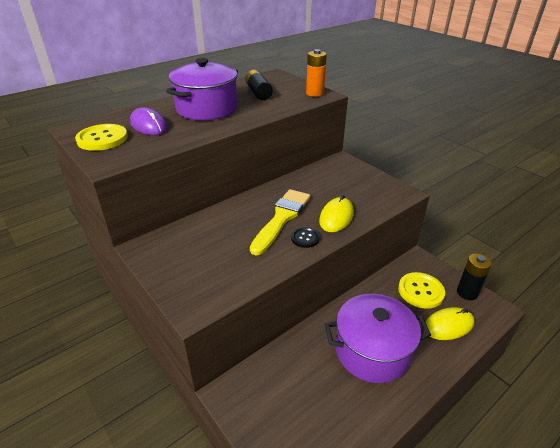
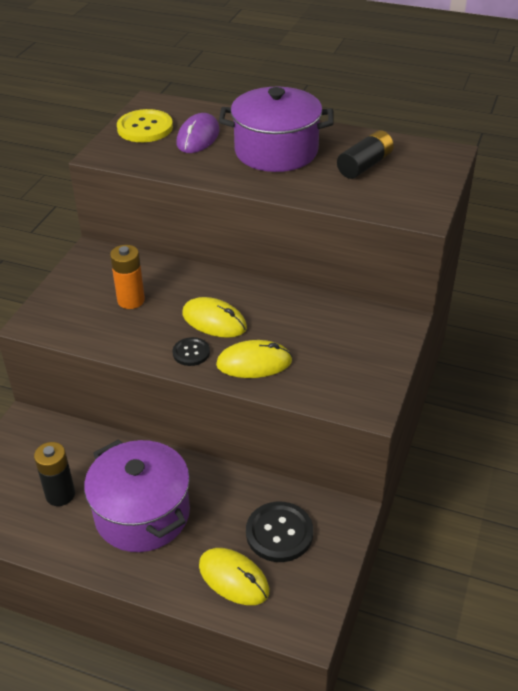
camera: 60 degrees right, 5 degrees up
(282, 218) = (214, 321): yellow brush -> yellow mouse
(314, 93) = (418, 206): orange battery -> orange battery (131, 300)
(421, 291) = (279, 533): yellow button -> black button
(467, 293) = (315, 586): black battery -> black battery (60, 494)

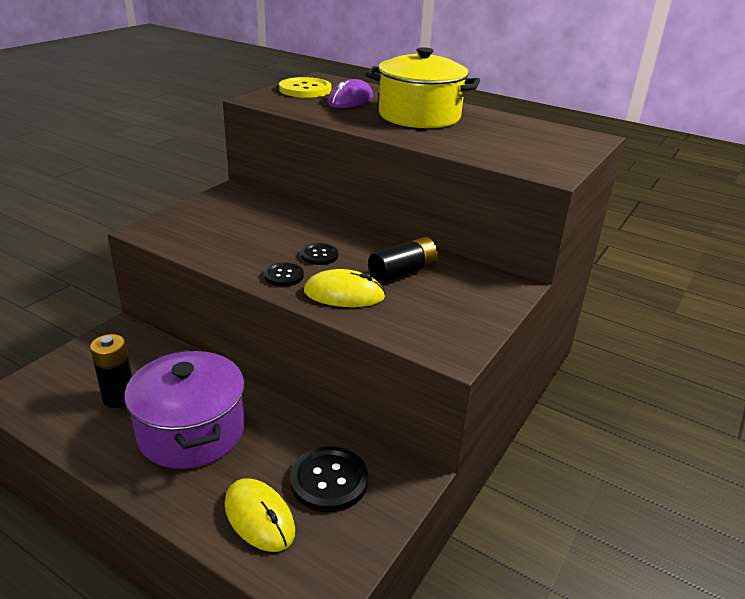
camera: 10 degrees right, 10 degrees down
(131, 300) = (247, 228): orange battery -> none
(214, 321) = (319, 255): yellow mouse -> black button
(276, 151) = (419, 116): purple pot -> yellow pot
(365, 165) = (503, 134): black battery -> black battery (403, 272)

